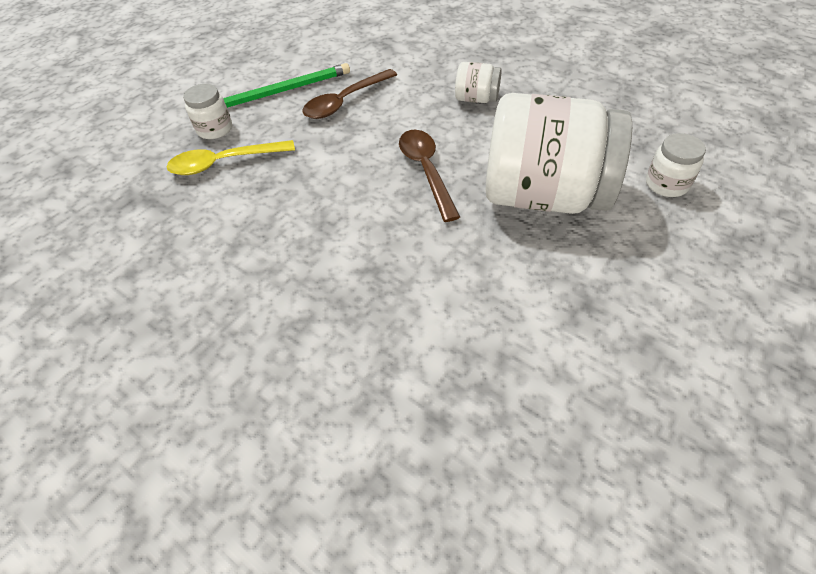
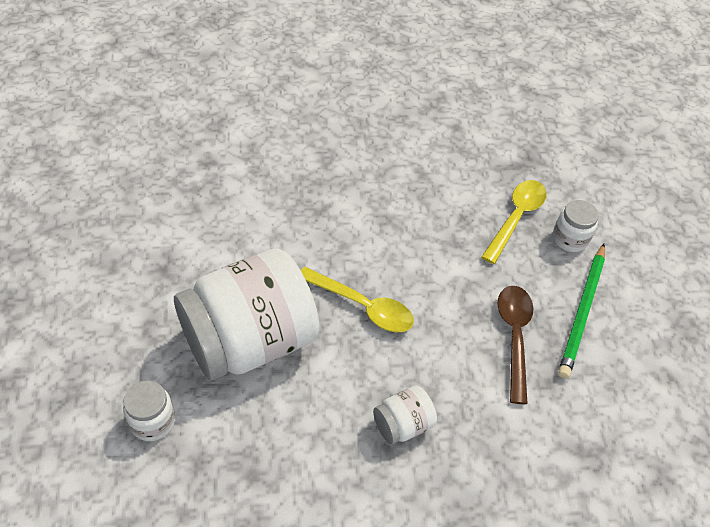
camera: 130 degrees right, 0 degrees up
(426, 171) = (363, 306): brown spoon -> yellow spoon

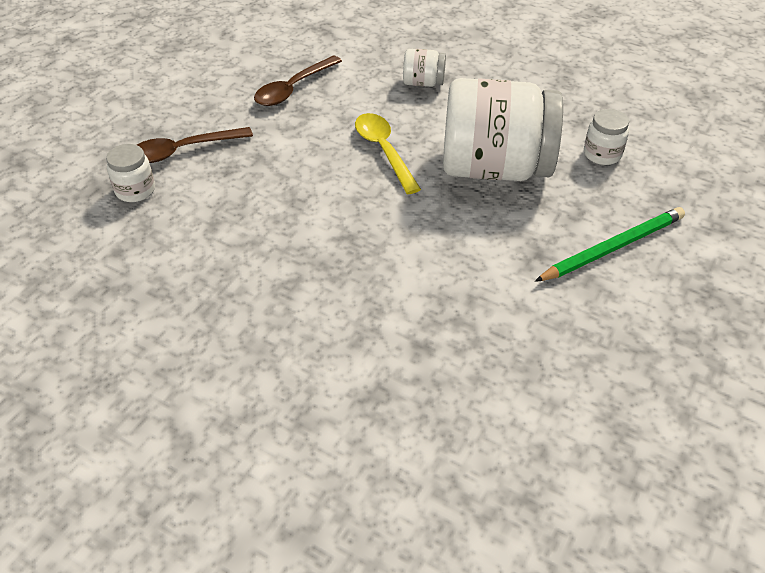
camera: 140 degrees left, 5 degrees down
(516, 218) = (183, 151): yellow spoon -> brown spoon
(569, 239) = (165, 119): white jar -> white jar (135, 190)
(582, 312) = (226, 79): green pencil -> green pencil (613, 247)

